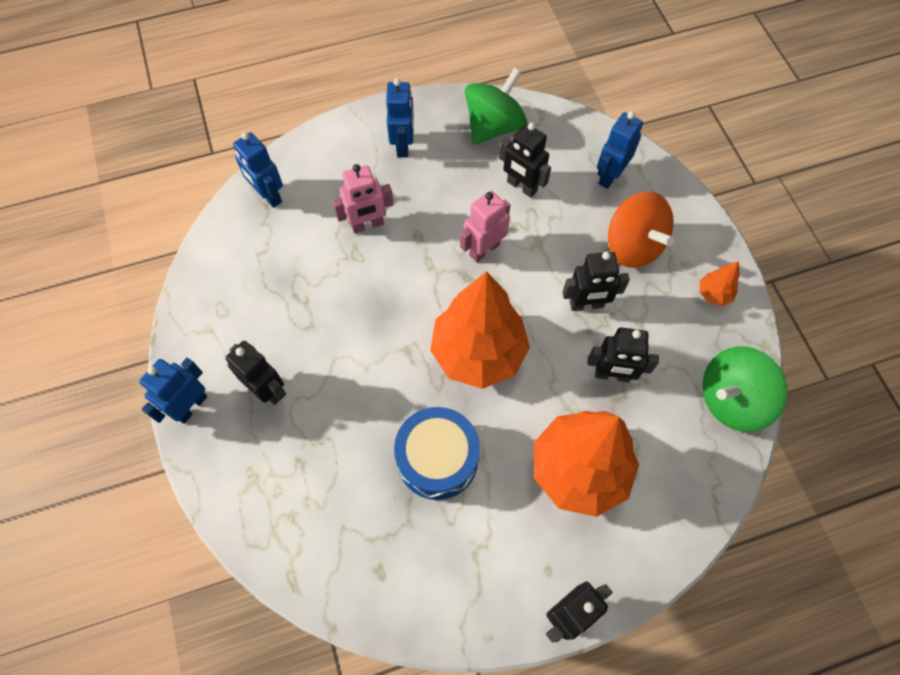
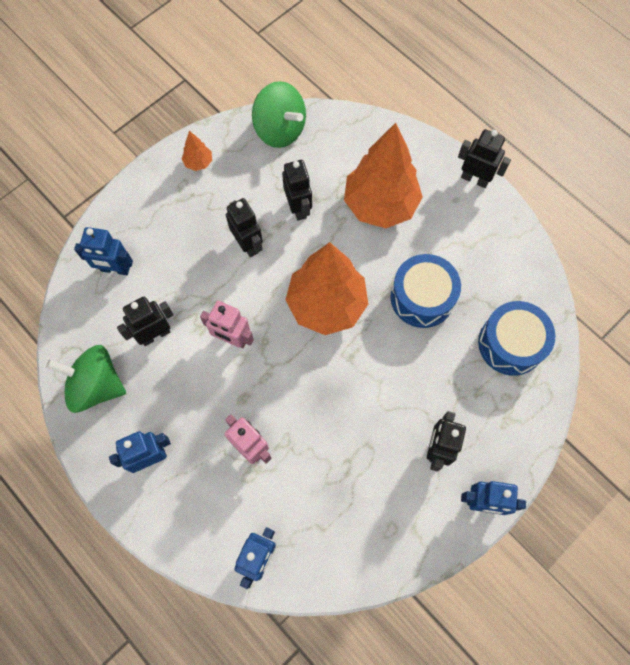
camera: 115 degrees left, 5 degrees up
(331, 532) = (510, 344): none -> blue drum
(521, 186) = (155, 334): black robot -> black robot turned 135 degrees counterclockwise
(633, 246) = (179, 229): orange spinning top -> none

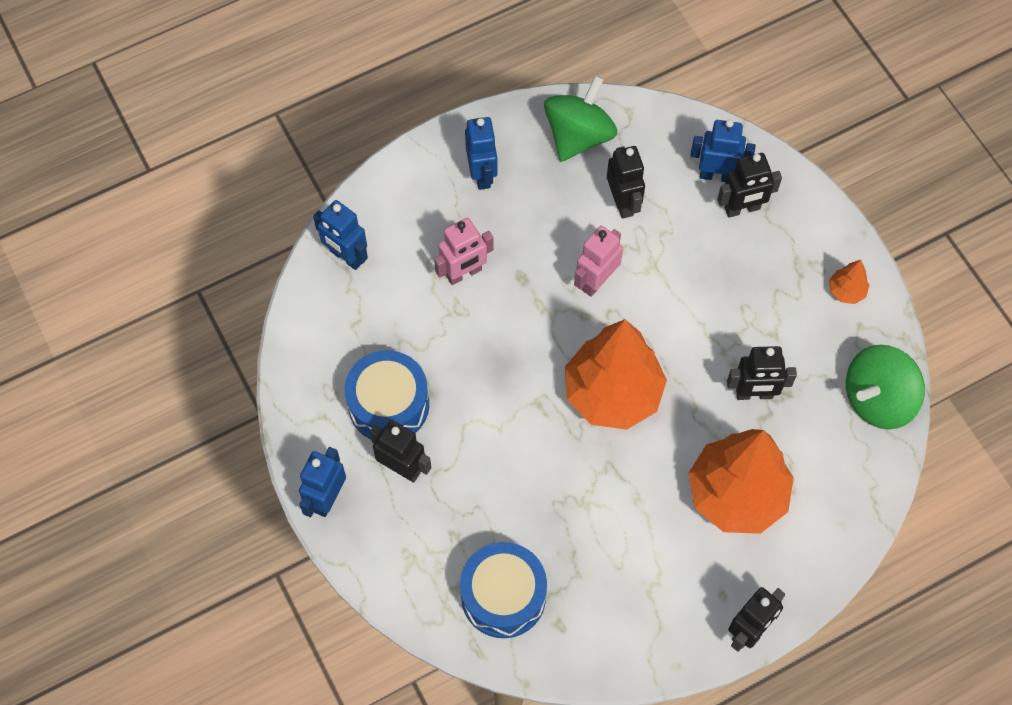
camera: 105 degrees right, 5 degrees down
(115, 269) = (717, 175): blue robot -> blue robot turned 75 degrees clockwise
(248, 244) = (716, 324): black robot -> black robot (742, 209)
(422, 297) = (593, 508): blue drum -> blue drum (389, 404)

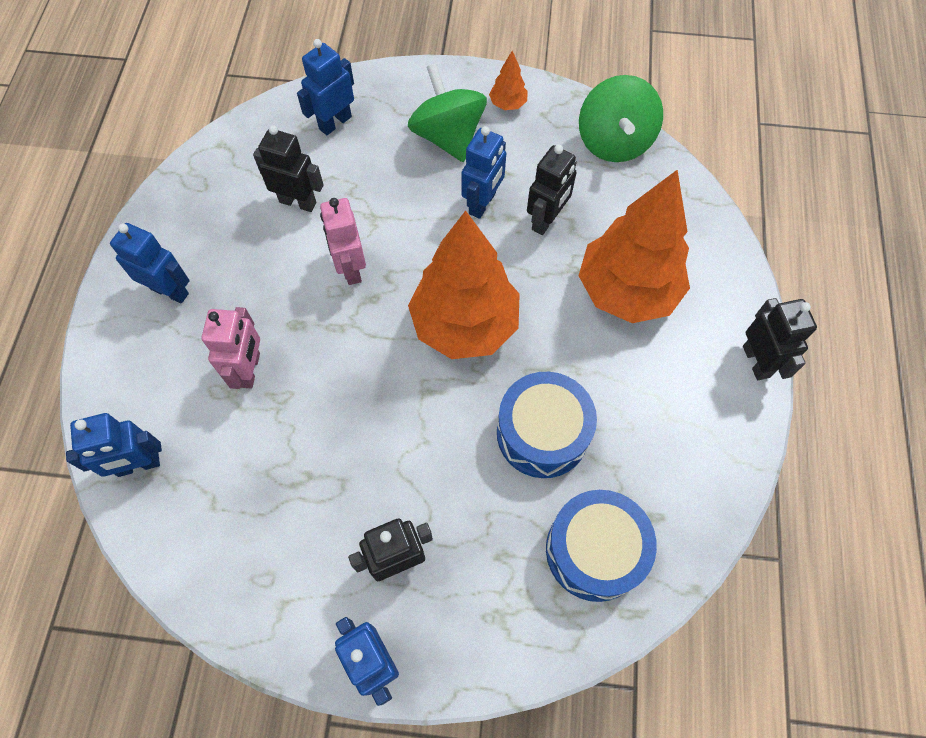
camera: 55 degrees left, 0 degrees up
(389, 404) = (322, 528): blue drum -> blue drum (542, 433)
(578, 135) = (207, 194): green spinning top -> green spinning top (448, 136)
(731, 336) = (482, 203): none -> blue robot
(742, 209) = (379, 125): black robot -> none

